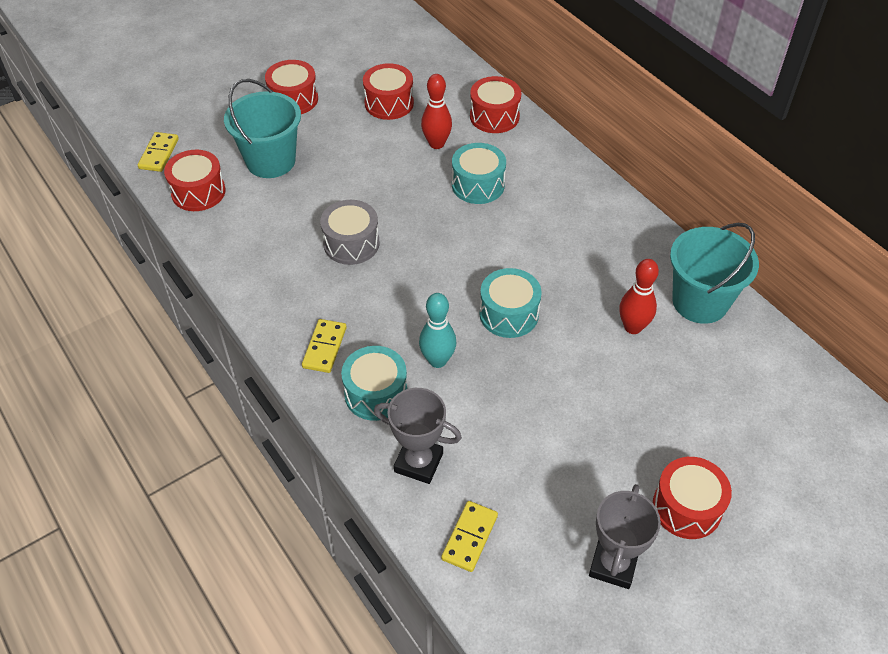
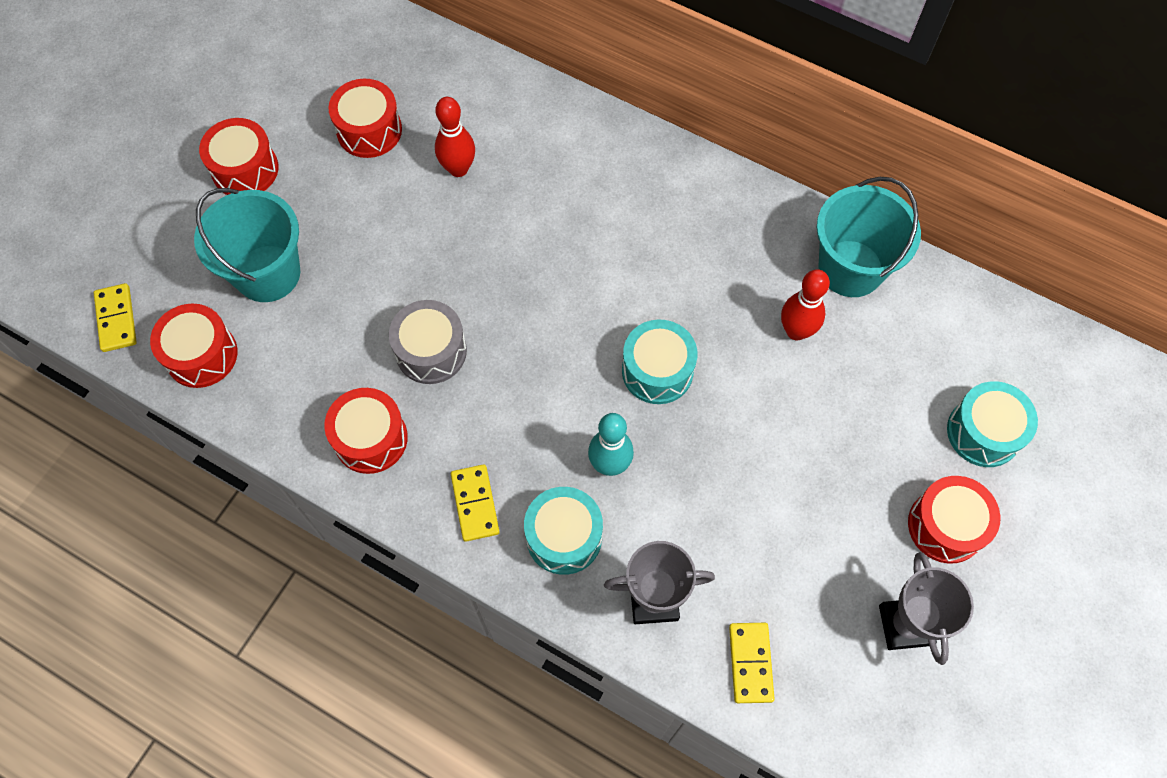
camera: 25 degrees left, 15 degrees up
(478, 185) = (536, 209): turquoise drum -> turquoise drum (983, 432)
(494, 116) = (507, 102): red drum -> red drum (370, 438)

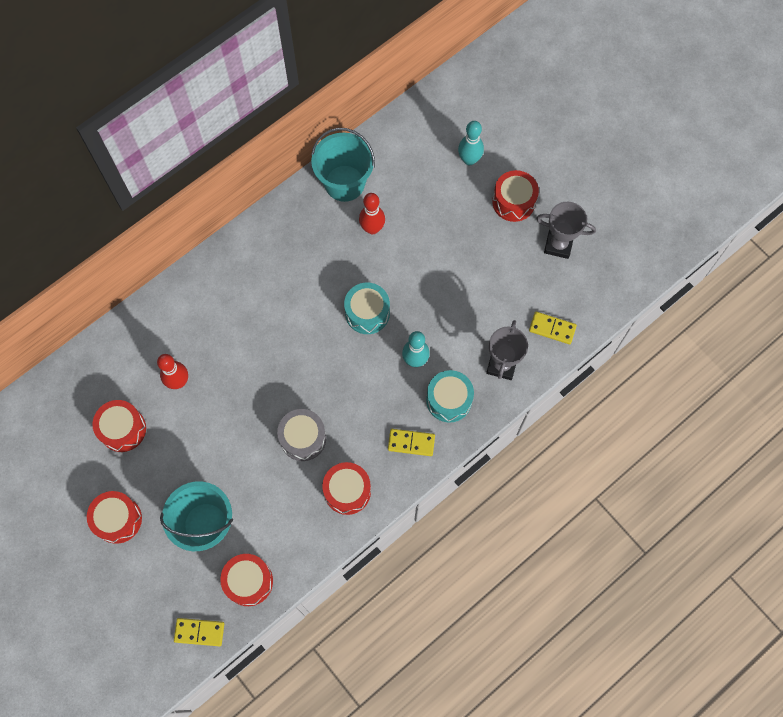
camera: 70 degrees left, 5 degrees up
(983, 432) = (469, 159): turquoise drum -> turquoise bowling pin

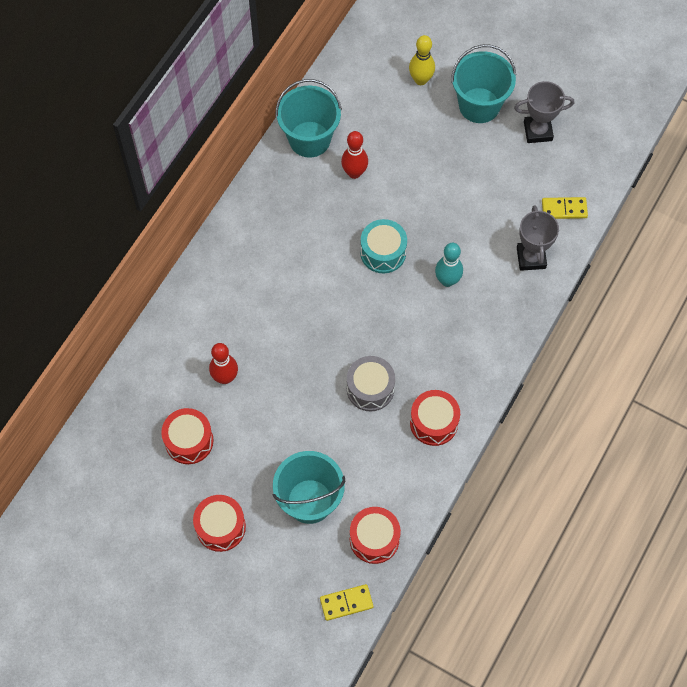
camera: 20 degrees left, 5 degrees down
(411, 443) = (475, 357): yellow domino -> none
(449, 400) = (495, 306): turquoise drum -> none
(469, 159) = (421, 80): turquoise bowling pin -> yellow bowling pin
(513, 202) = (479, 105): red drum -> turquoise bucket

